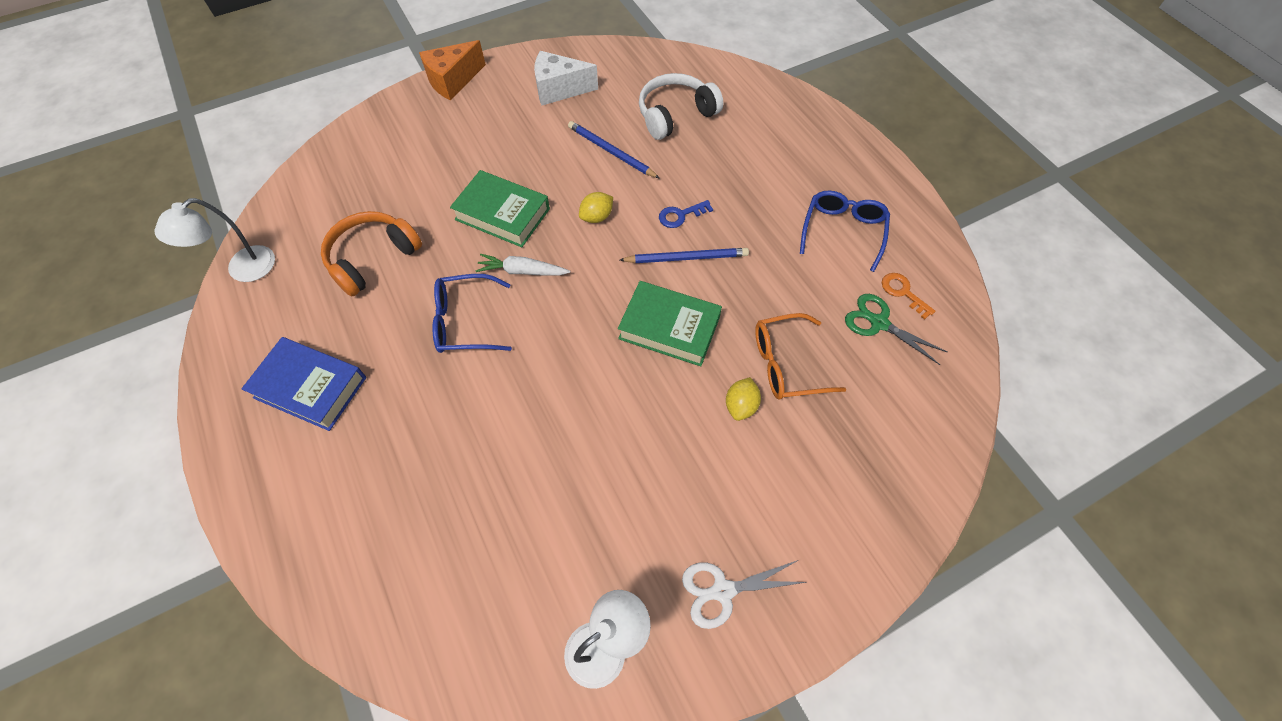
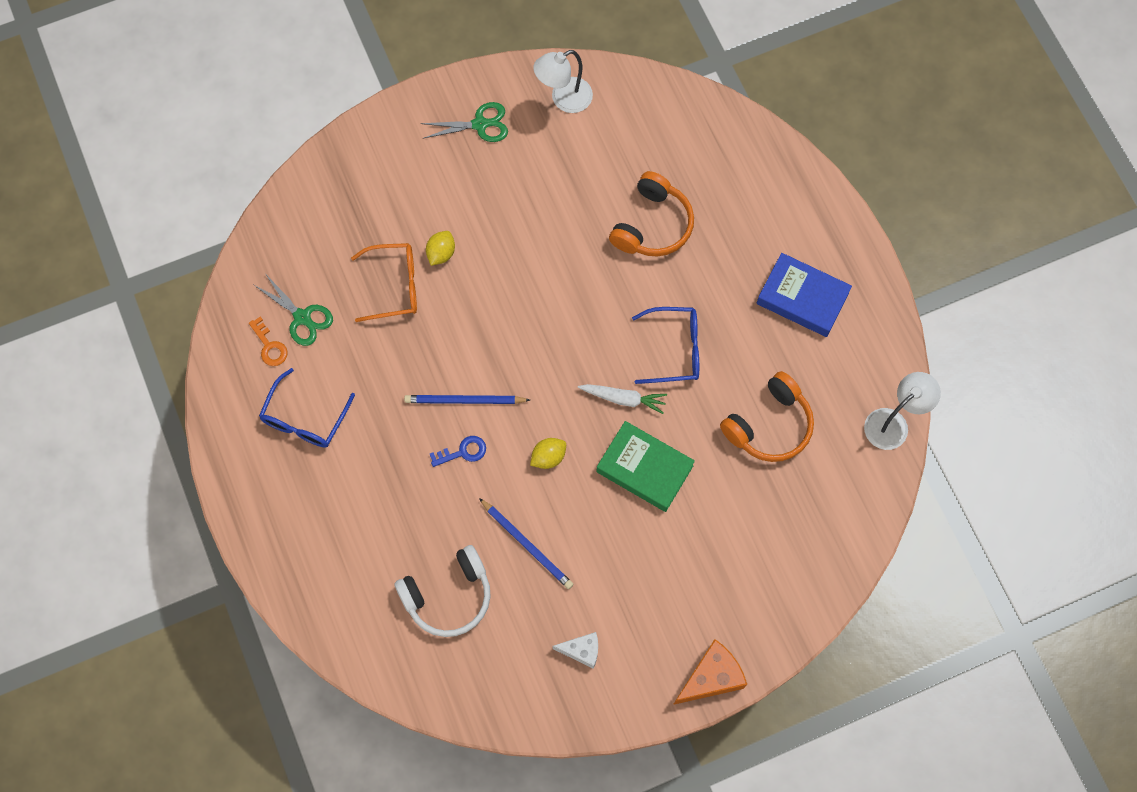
camera: 175 degrees left, 10 degrees up
(483, 462) = (652, 225): none -> orange headphones
(559, 89) = (581, 651): white cheese -> white cheese, size x0.63
(669, 328) = (491, 328): green book -> none
(723, 591) = (480, 124): white scissors -> green scissors

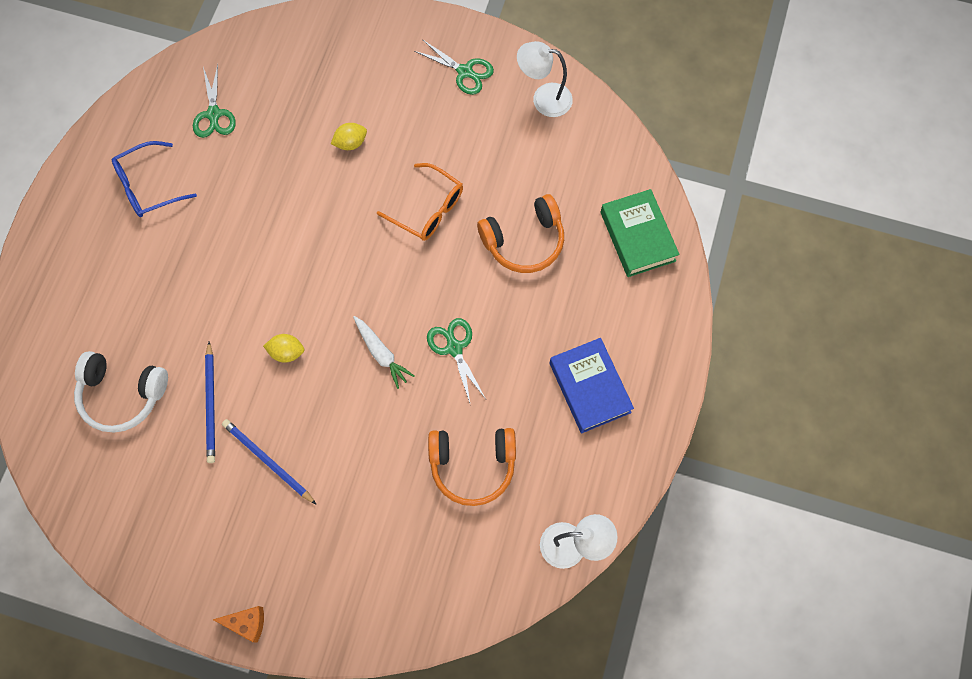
camera: 40 degrees right, 0 degrees up
(269, 346) = (173, 117): orange key -> none
(395, 286) = (297, 141): orange glasses -> orange glasses (428, 209)
(463, 452) = (231, 298): blue key -> none
(464, 401) = (267, 262): blue pencil -> blue pencil (267, 461)
(581, 651) = (174, 517): white cheese -> none
(644, 468) = (348, 419): green book -> green book (637, 236)
(675, 349) = (454, 348): blue glasses -> green scissors
(711, 677) = (247, 623): orange cheese -> orange cheese, size x0.63

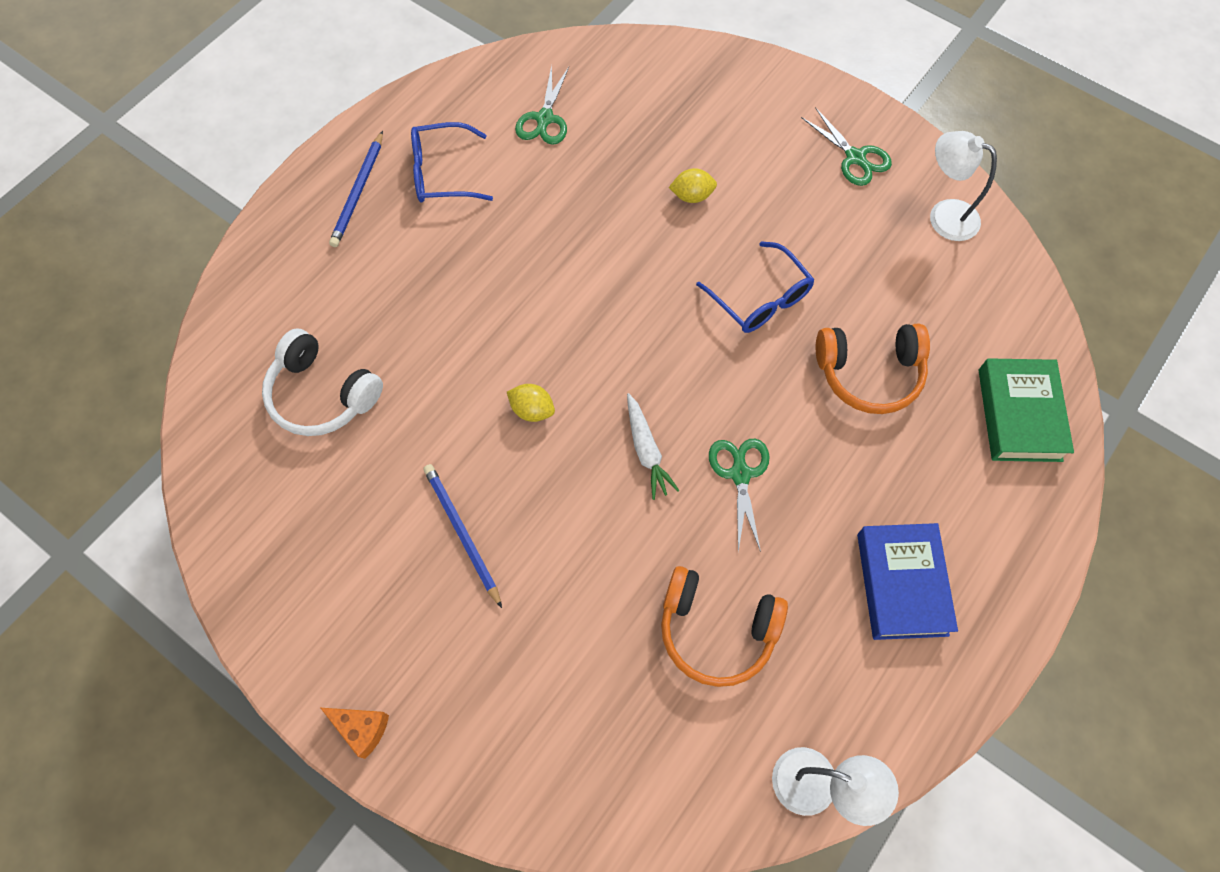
camera: 20 degrees right, 5 degrees down
(211, 404) = (420, 441): blue pencil -> blue pencil (358, 192)
(428, 209) = (760, 299): orange glasses -> blue glasses

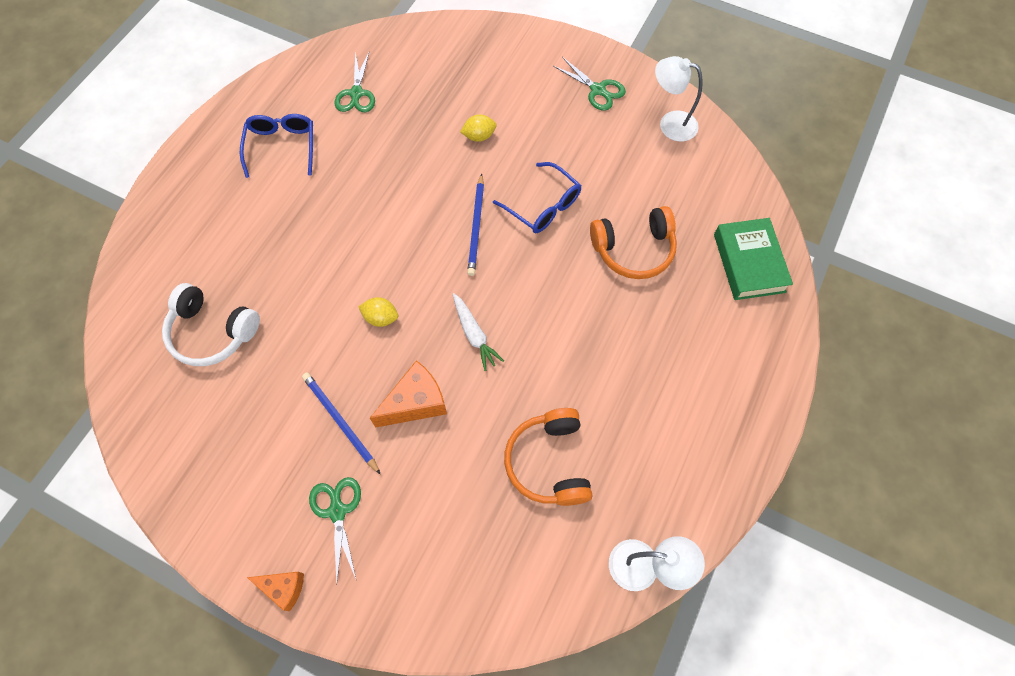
camera: 10 degrees left, 0 degrees up
(358, 192) = (217, 170): blue pencil -> blue pencil (476, 227)
(442, 173) = (282, 146): blue glasses -> blue glasses turned 105 degrees clockwise
(559, 525) = (416, 403): none -> orange cheese
(716, 630) = (549, 462): orange headphones -> orange headphones turned 75 degrees clockwise
(740, 474) = (548, 341): green scissors -> green scissors (337, 511)
(902, 584) = (683, 403): blue book -> none

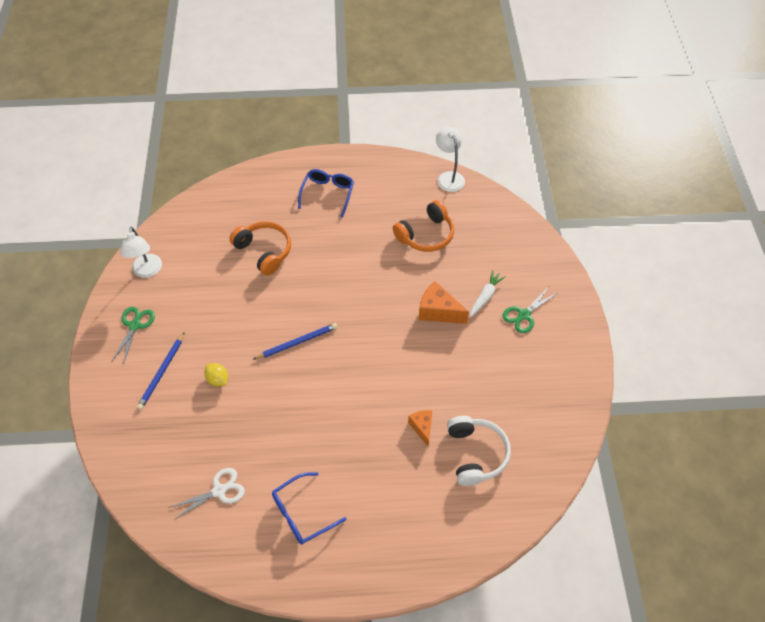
camera: 120 degrees left, 10 degrees down
(284, 588) = (578, 316): orange cheese -> orange cheese (422, 428)
(340, 421) = (477, 343): blue pencil -> blue pencil (162, 372)
(356, 93) = (219, 491): green scissors -> white scissors
(381, 318) = (398, 360): yellow lemon -> none
(474, 334) = (375, 304): white carrot -> white carrot (485, 297)
(543, 206) = (258, 312): blue glasses -> blue glasses (328, 194)
(749, 263) = (240, 195): green book -> none

